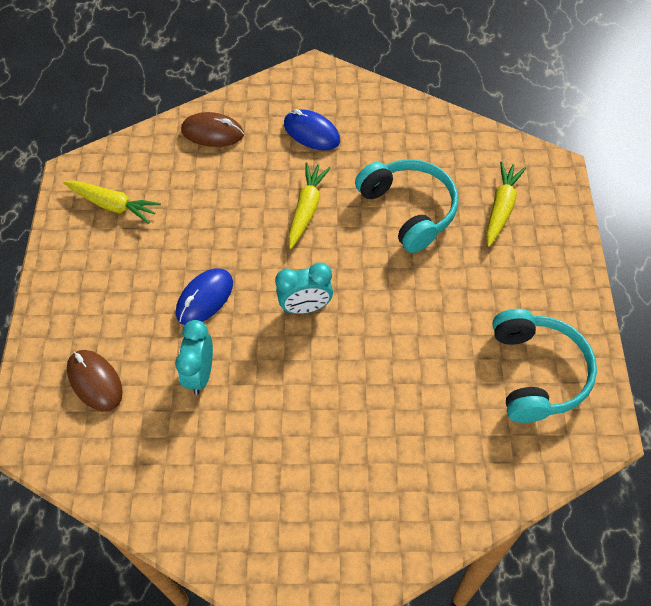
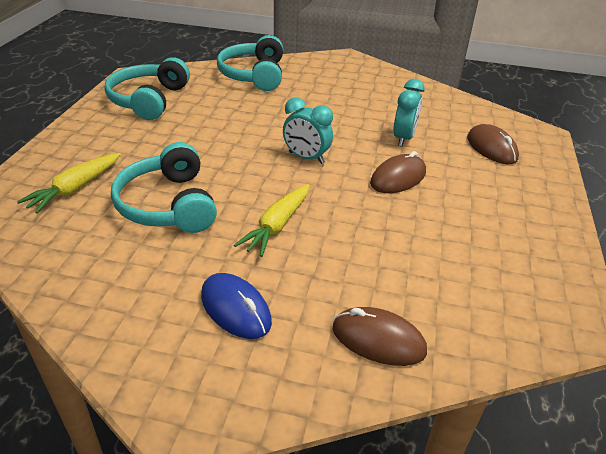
camera: 170 degrees left, 20 degrees down
(113, 205) = (509, 273): yellow carrot -> none
(205, 298) = (398, 178): blue mouse -> brown mouse
(305, 307) = (306, 158): turquoise clock -> turquoise clock turned 150 degrees counterclockwise
(434, 486) = (254, 75): none -> turquoise headphones

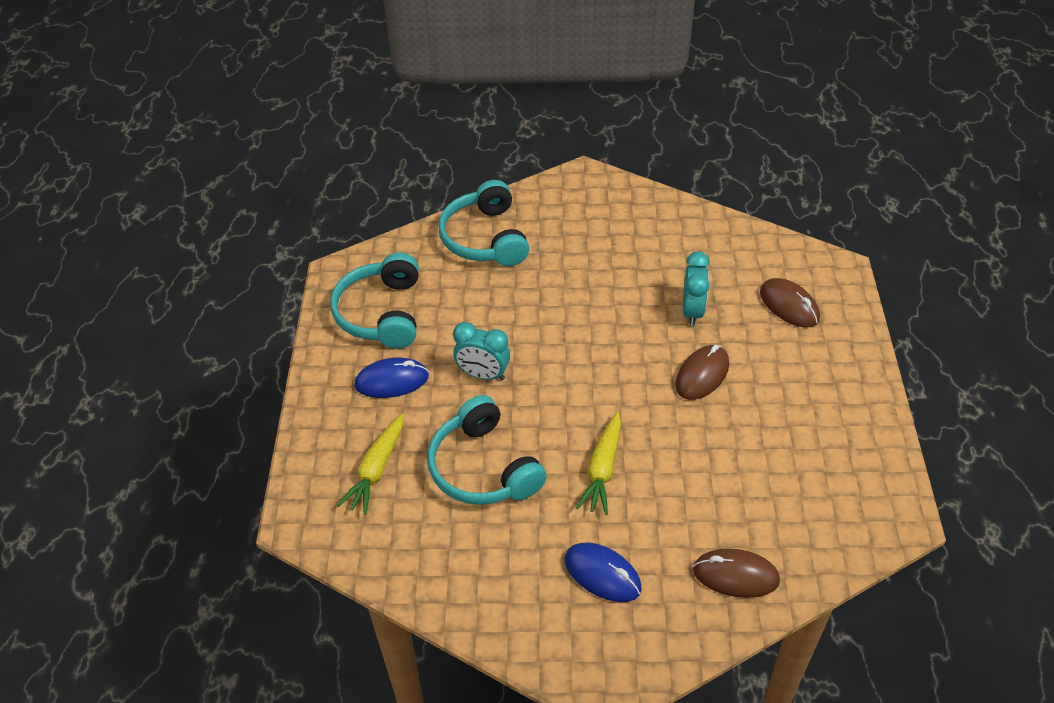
camera: 10 degrees left, 10 degrees up
(129, 137) = (392, 381): none -> blue mouse
(306, 158) = (597, 367): turquoise clock -> turquoise clock (483, 374)

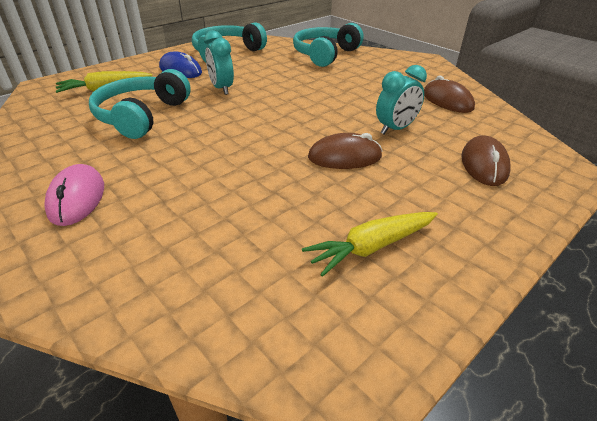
camera: 45 degrees right, 10 degrees down
(602, 469) = (191, 155): yellow carrot -> yellow carrot (371, 247)
(602, 574) = (77, 198): blue mouse -> pink mouse
(735, 575) = (136, 275): brown mouse -> brown mouse (447, 101)

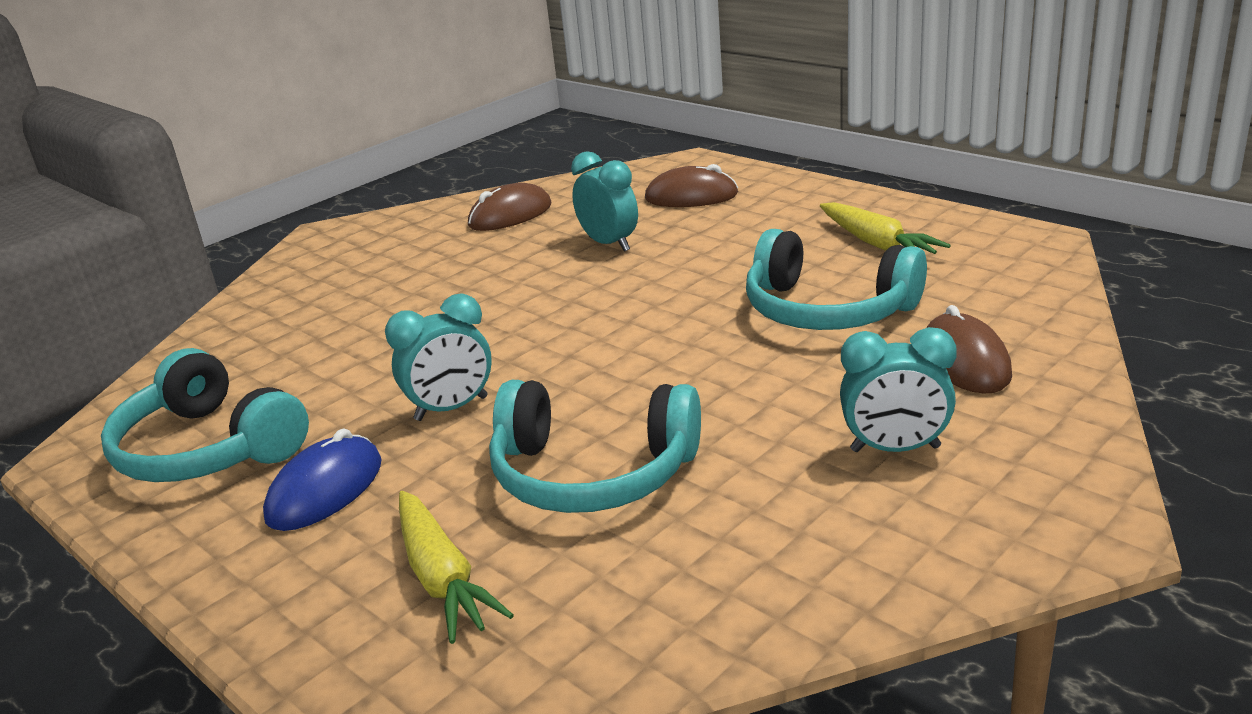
camera: 90 degrees left, 10 degrees down
(77, 198) = (895, 449): pink mouse -> turquoise clock
(325, 55) = (269, 322): turquoise headphones -> turquoise headphones (827, 309)
(344, 157) = (699, 270): brown mouse -> brown mouse (965, 361)

